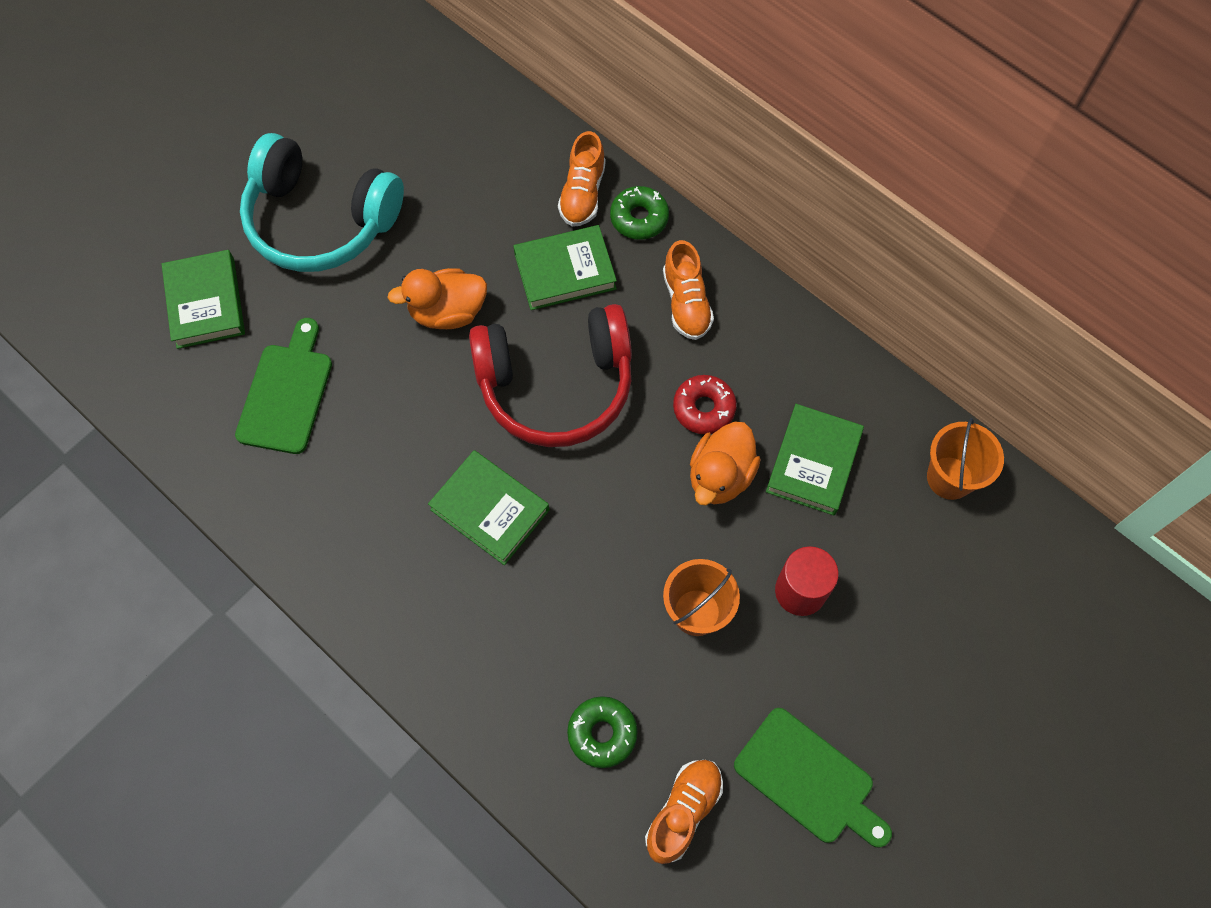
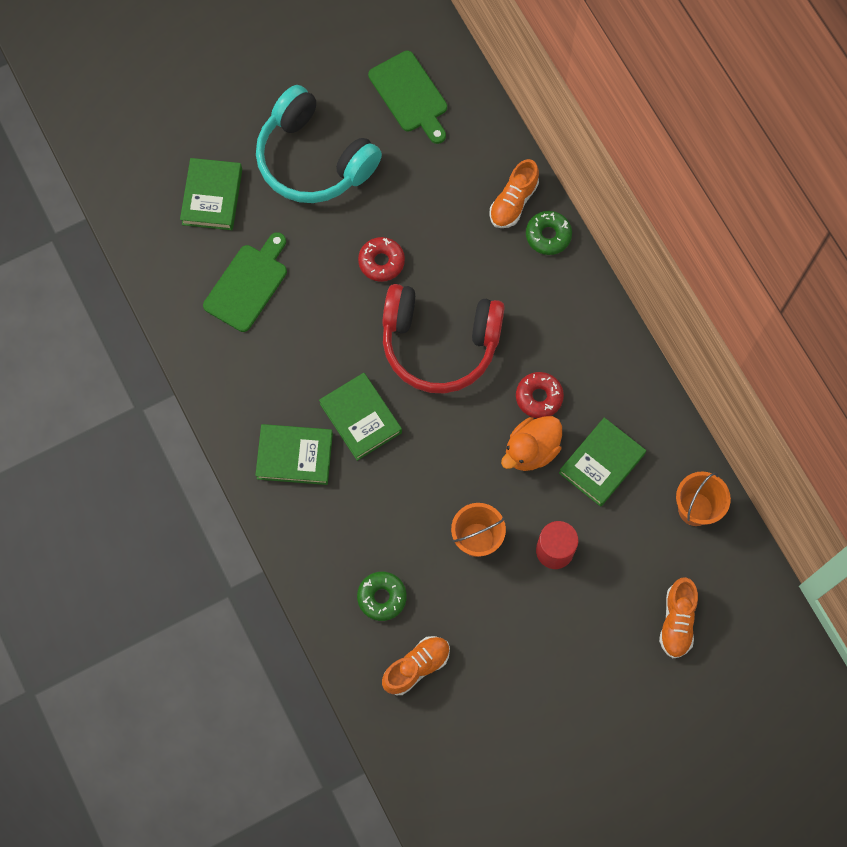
camera: 20 degrees right, 5 degrees up
(447, 312) = (381, 262): orange duck -> red donut
(565, 271) = (477, 259): green book -> green book (295, 456)
(686, 303) = (557, 313): orange shoe -> orange shoe (677, 621)
(809, 779) = (508, 677): green cutting board -> green cutting board (410, 95)

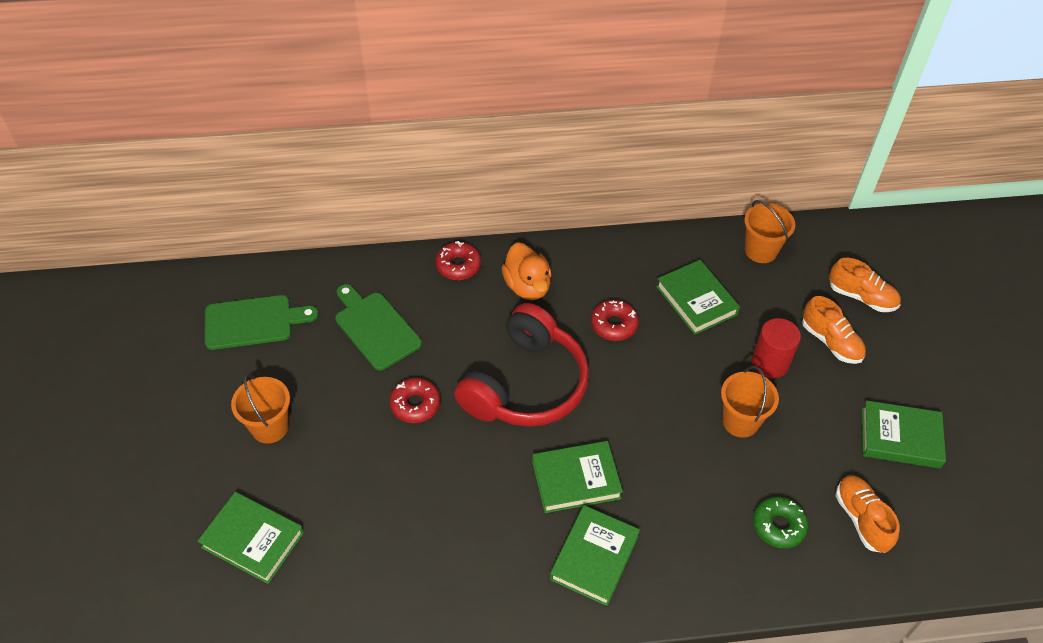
camera: 70 degrees left, 20 degrees down
(248, 284) = (376, 538): green cutting board -> green cutting board (375, 328)
(313, 160) = (269, 427): turquoise headphones -> orange bucket
(513, 202) = (411, 280): orange shoe -> orange shoe (831, 342)
(517, 687) = (900, 438): none -> green book
(531, 450) = (664, 348): orange duck -> orange duck (527, 286)
(548, 235) = (458, 265): green donut -> red donut

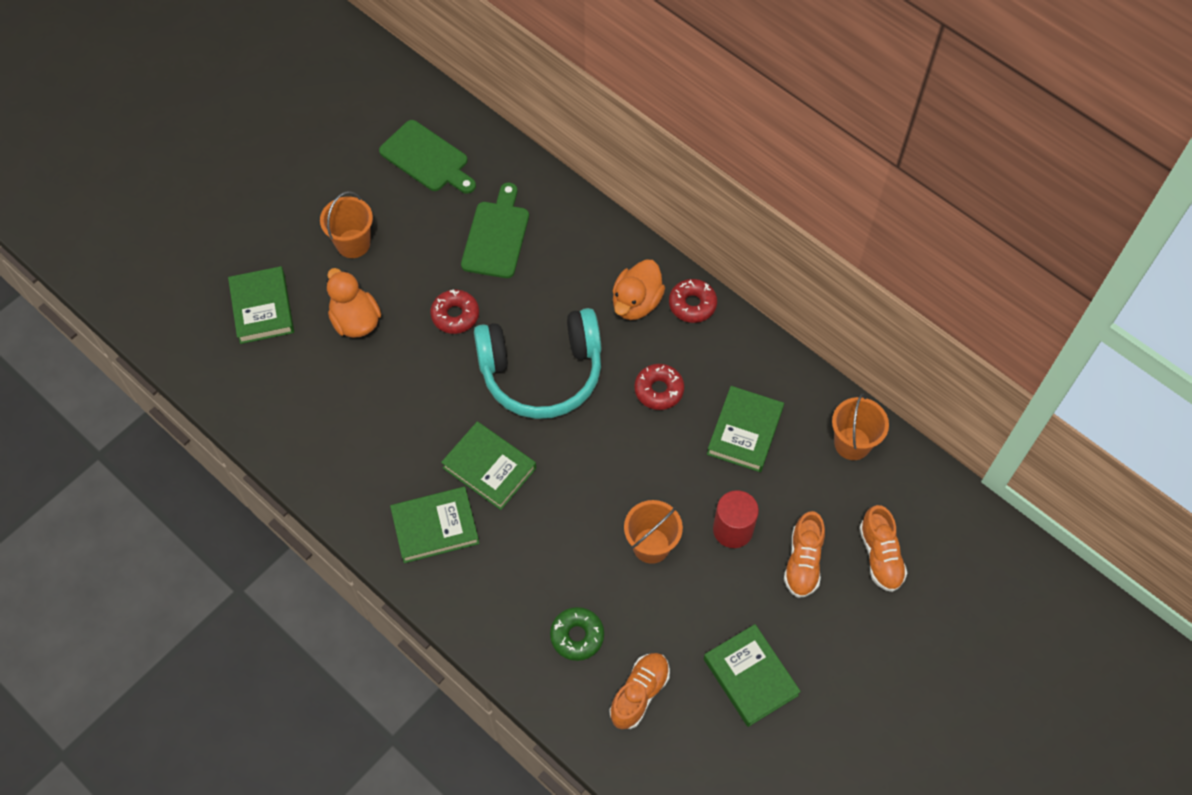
camera: 50 degrees right, 10 degrees up
(343, 477) = (355, 321): none -> orange duck
(458, 265) = (608, 241): red donut -> red donut (692, 304)
(526, 385) = (542, 372): red headphones -> turquoise headphones

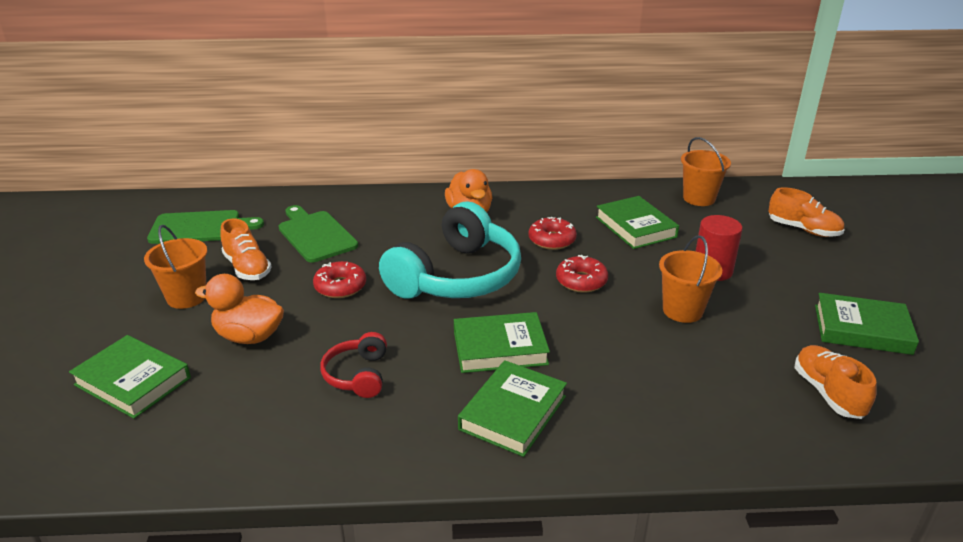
camera: 45 degrees left, 30 degrees down
(383, 415) = (358, 375): none -> red headphones
(577, 636) = (730, 395): green donut -> none
(692, 304) = (507, 197): red donut -> red donut (581, 281)
(803, 562) = (775, 258): orange shoe -> orange shoe (247, 268)

